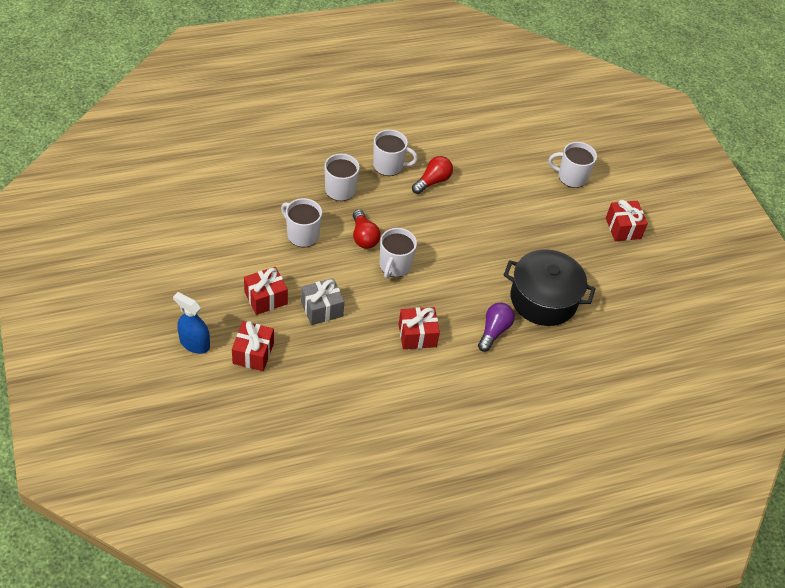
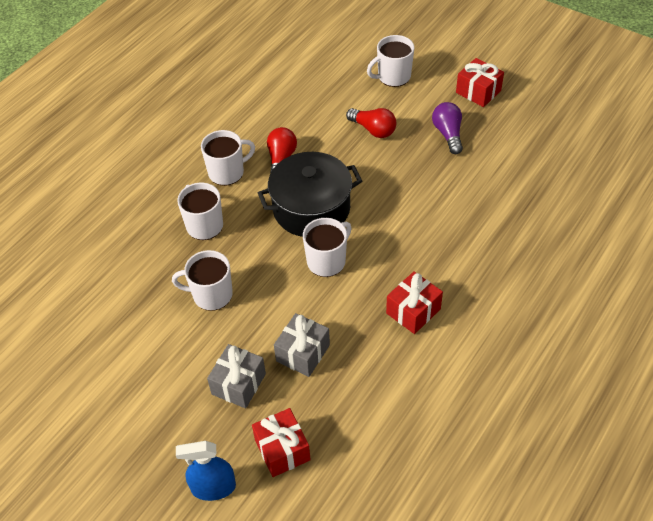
camera: 30 degrees left, 0 degrees up
(266, 298) = (238, 384): red gift -> grey gift
(364, 237) = (271, 254): red light bulb -> red light bulb (373, 130)
(394, 266) = (327, 261): white mug -> white mug turned 120 degrees counterclockwise
(494, 331) = (472, 256): purple light bulb -> purple light bulb (448, 134)
(543, 299) = (481, 198): black pot -> black pot (311, 209)

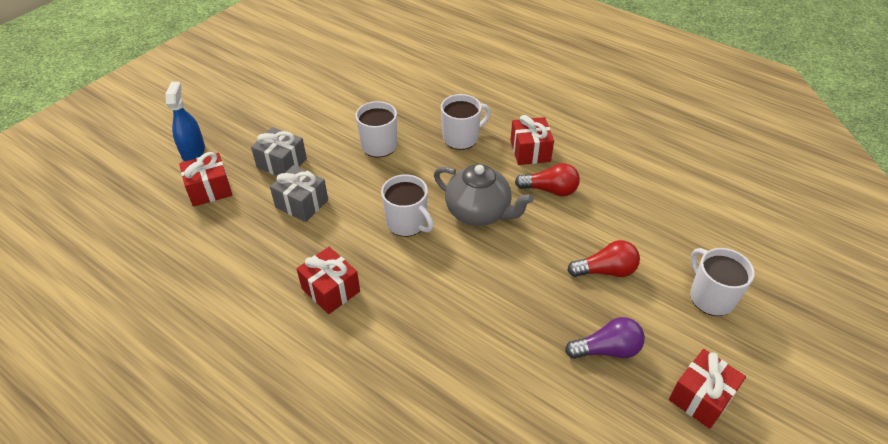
camera: 90 degrees right, 5 degrees down
(227, 172) = (530, 151): white mug -> red gift
(311, 209) = (479, 212): black pot -> grey teapot
(373, 130) = (606, 271): red light bulb -> red light bulb turned 135 degrees counterclockwise

